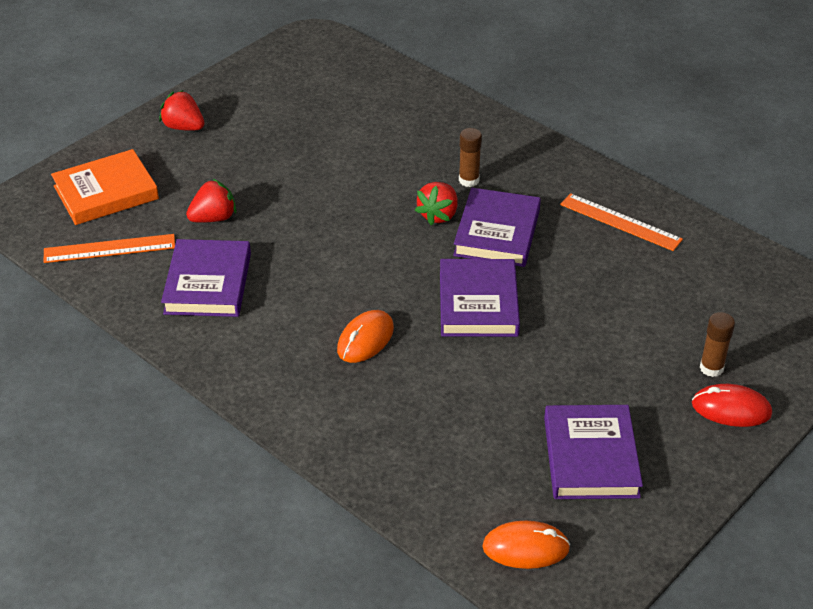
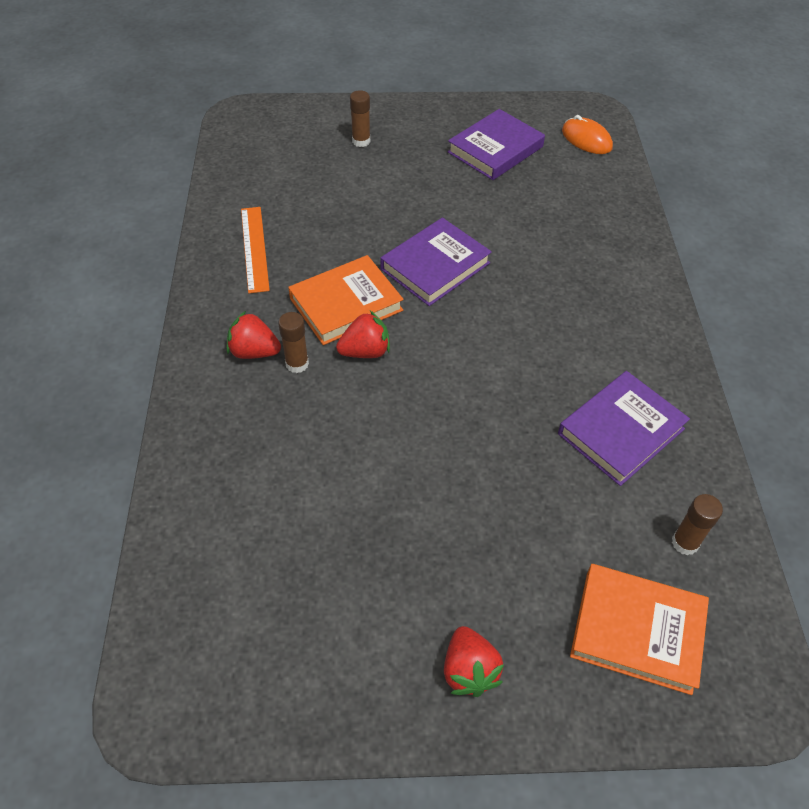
camera: 135 degrees left, 10 degrees up
(109, 249) = (685, 543): orange ruler -> brown glue stick
(213, 218) = (554, 501): red strawberry -> red strawberry (254, 352)
(365, 339) = (544, 297): orange mouse -> none
(497, 232) = (346, 304): purple book -> orange book
(731, 409) = (386, 120): red mouse -> none

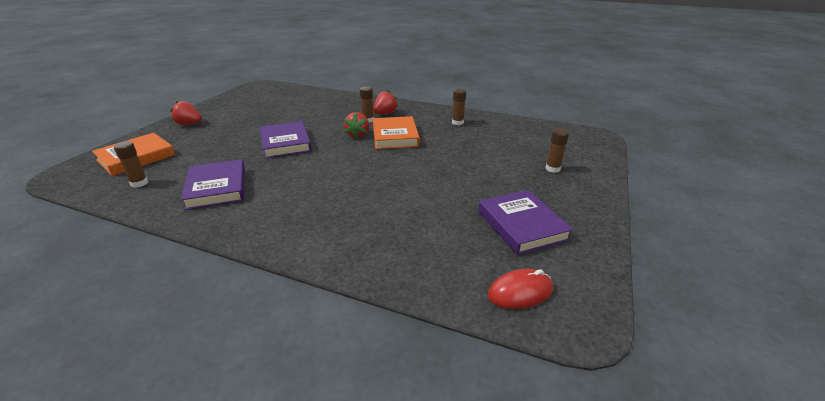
camera: 115 degrees right, 20 degrees down
(254, 248) = (457, 122): orange ruler -> brown glue stick
(435, 266) = (402, 166): purple book -> purple book (286, 143)
(586, 139) = (520, 292): orange mouse -> red mouse

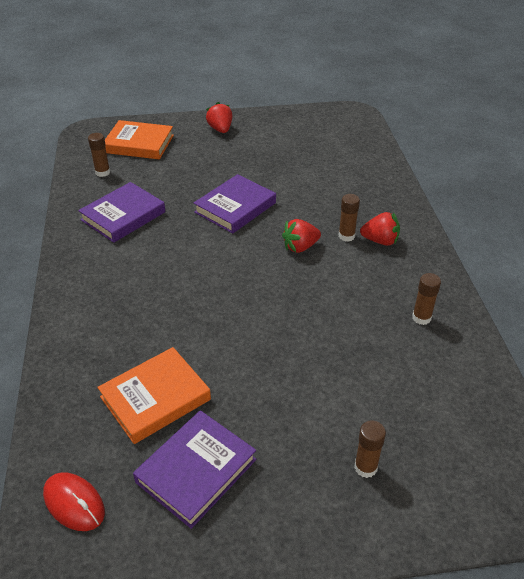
camera: 60 degrees right, 10 degrees up
(395, 136) = (324, 278): orange book -> orange book (155, 398)

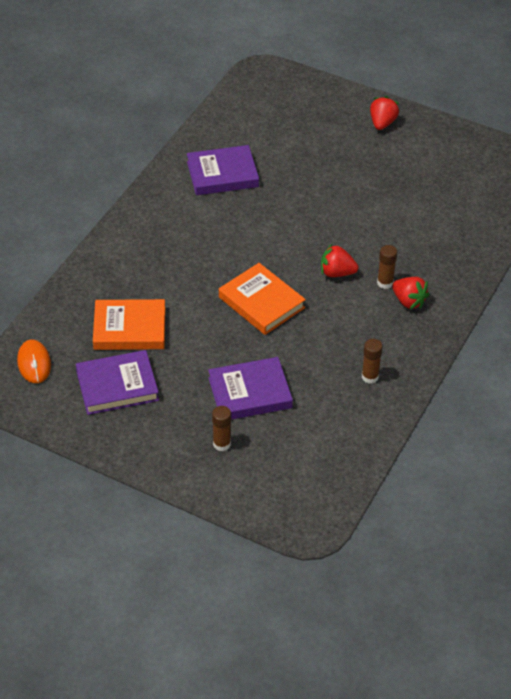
camera: 35 degrees right, 5 degrees up
(74, 503) = (34, 363): red mouse -> orange mouse
(102, 172) = (240, 122): brown glue stick -> none
(139, 144) = (295, 106): orange book -> orange book (261, 302)
(235, 207) = (319, 211): purple book -> purple book (250, 393)

